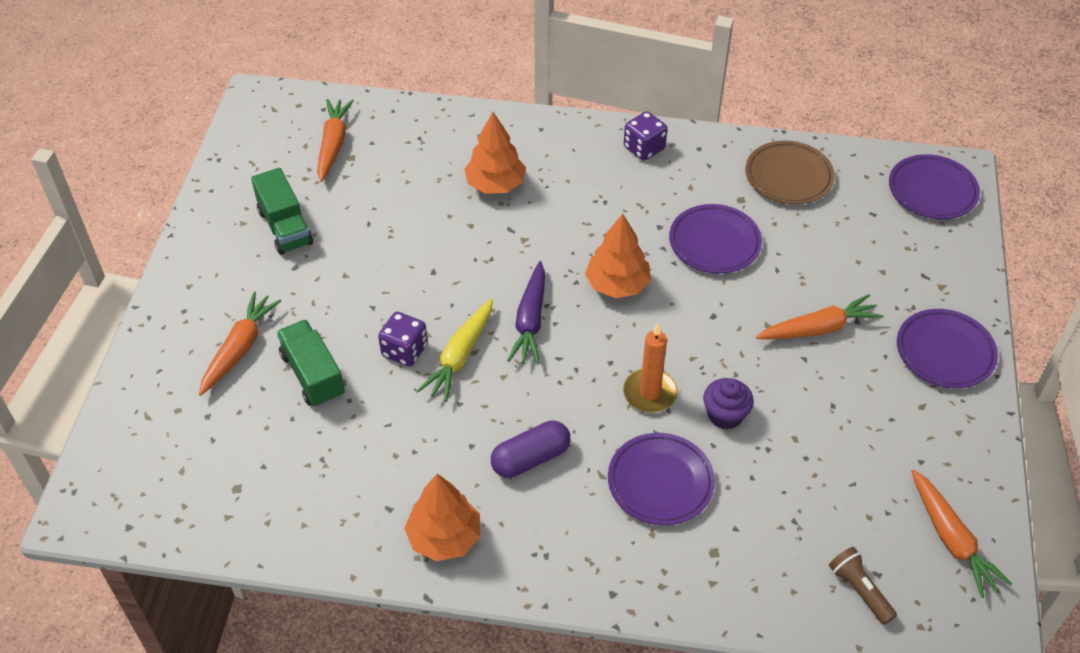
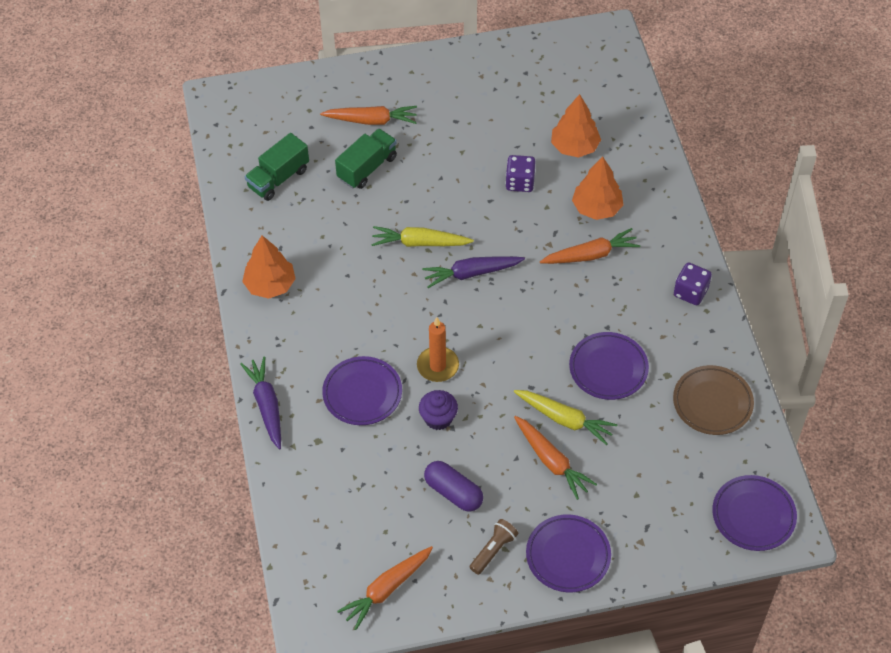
camera: 70 degrees right, 5 degrees up
(285, 227) = (489, 101): green truck -> green truck (278, 178)
(333, 144) = (585, 95): orange carrot -> orange carrot (590, 255)
(404, 350) = (410, 210): purple dice -> purple dice (520, 182)
(530, 458) = (350, 312): purple capsule -> purple capsule (453, 492)
(617, 285) = (532, 316): orange tree -> orange tree (574, 147)
(638, 596) = (266, 405): none -> purple carrot
(767, 300) = (564, 419): none -> yellow carrot
(859, 590) = (320, 537): brown flashlight -> brown flashlight (493, 550)

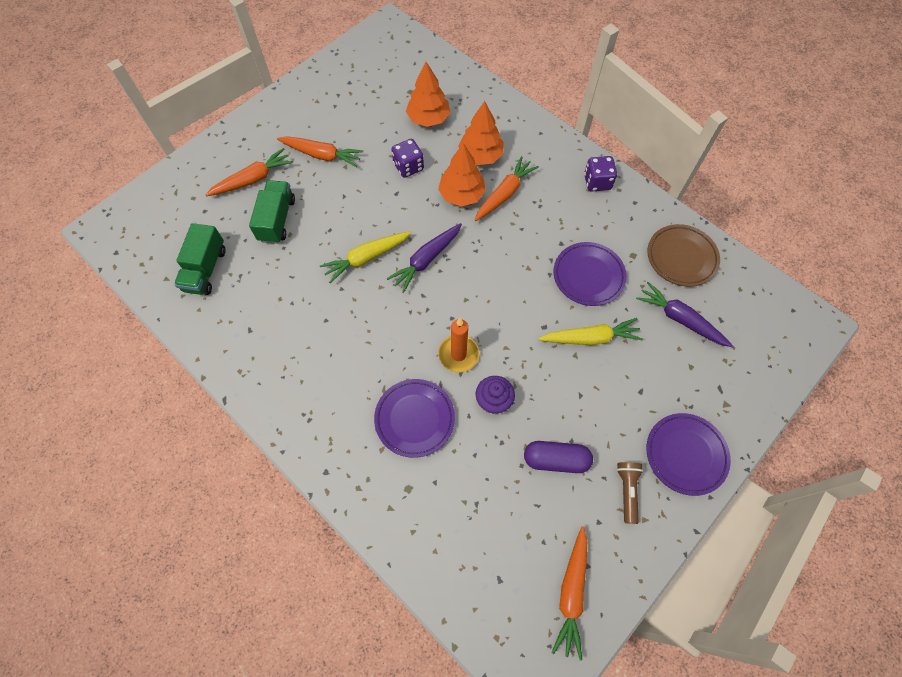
camera: 35 degrees left, 10 degrees up
(266, 405) = (339, 485): purple carrot -> purple carrot (680, 319)
(270, 285) = (263, 369): orange tree -> orange tree (461, 195)
(551, 461) = (608, 380): orange carrot -> orange carrot (322, 155)
(753, 515) = (781, 328): purple plate -> none

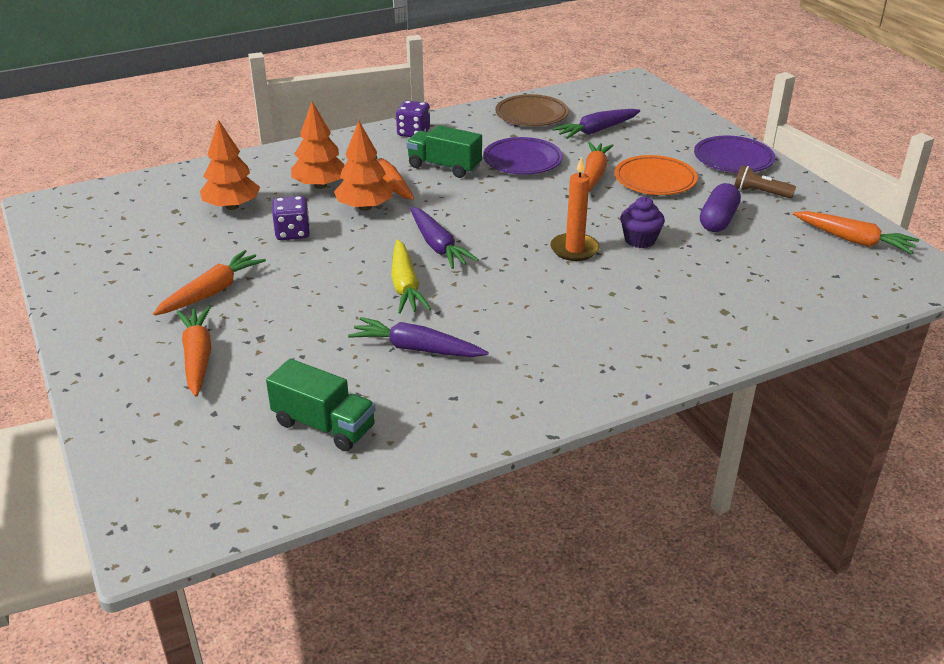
camera: 70 degrees left, 30 degrees down
(277, 220) = (289, 346): green truck -> green truck (444, 167)
(295, 291) = (416, 349): none -> purple carrot
(414, 419) = (641, 291): purple plate -> none
(590, 338) = (593, 175): yellow carrot -> orange carrot
(605, 391) = (655, 180): none -> orange plate

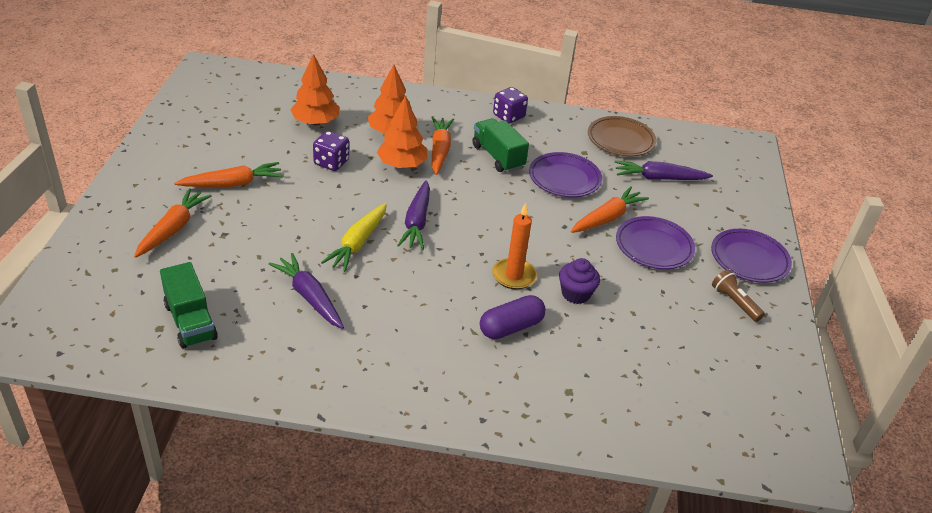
camera: 30 degrees right, 5 degrees up
(655, 180) = (654, 247): orange plate -> purple plate
(718, 220) = (664, 309): purple capsule -> purple capsule (511, 327)
(854, 240) = (765, 390): orange carrot -> none

